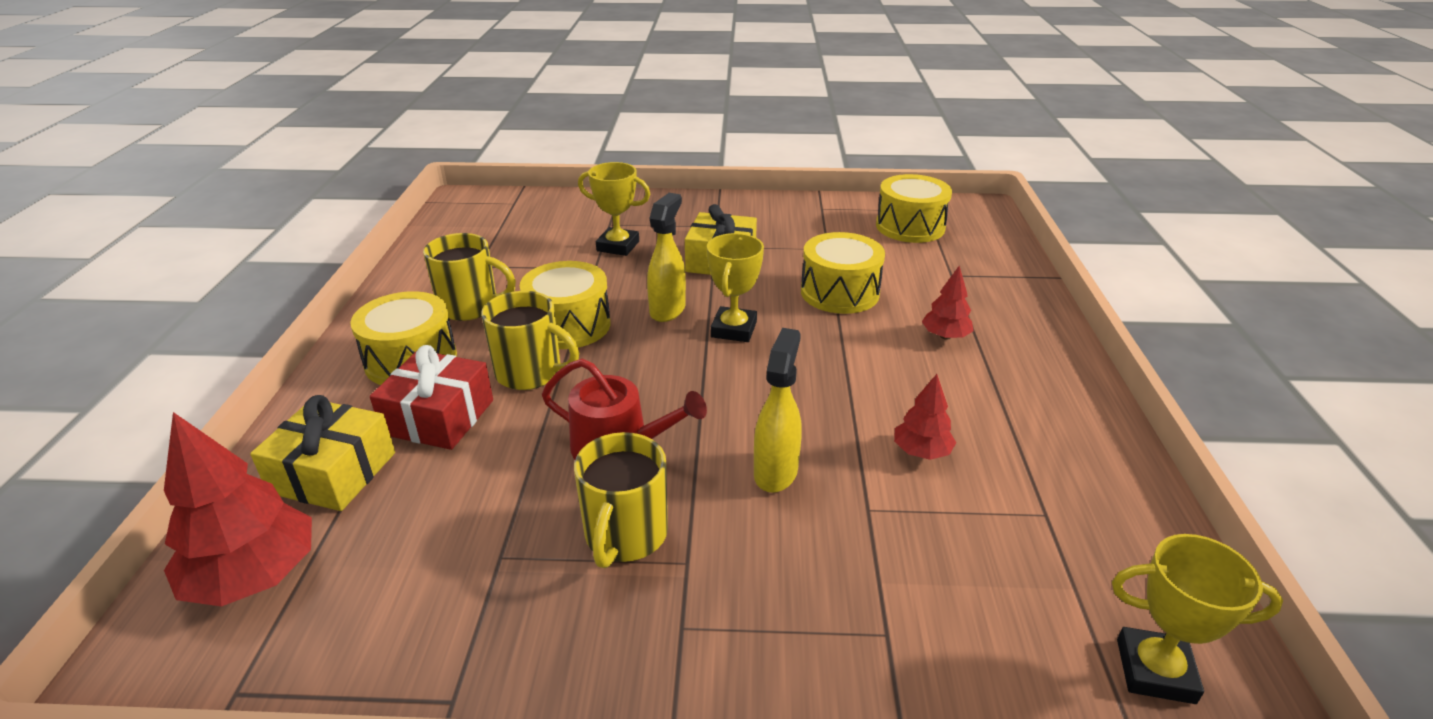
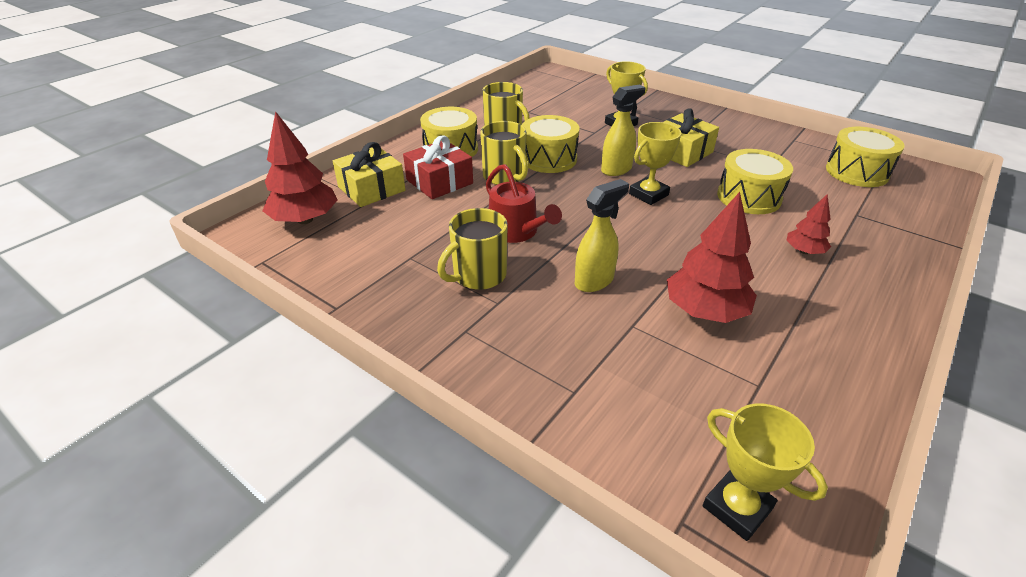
camera: 35 degrees right, 5 degrees up
(921, 452) = (705, 311): red tree -> red tree, size x1.83

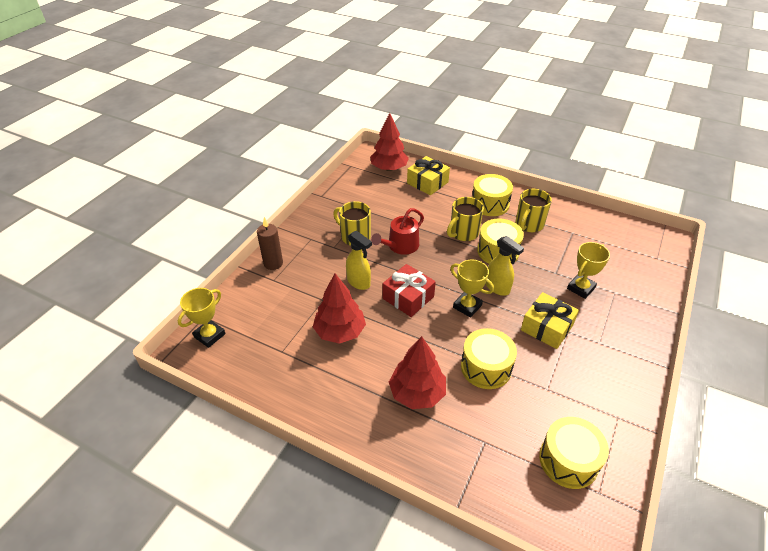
camera: 80 degrees right, 5 degrees up
(439, 181) = (446, 206): red gift -> red gift (408, 297)
(525, 391) = (273, 263): none -> brown candle
(804, 251) = (417, 393): red tree -> red tree, size x1.83

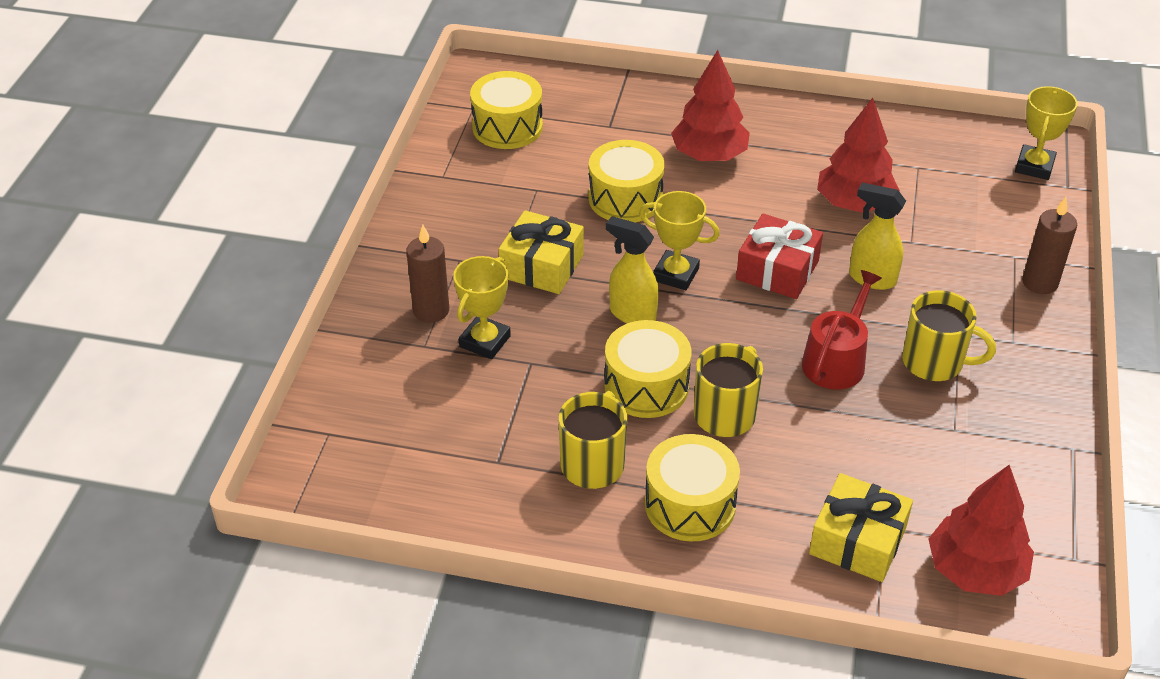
camera: 165 degrees right, 0 degrees up
(613, 312) = (431, 310): none -> brown candle

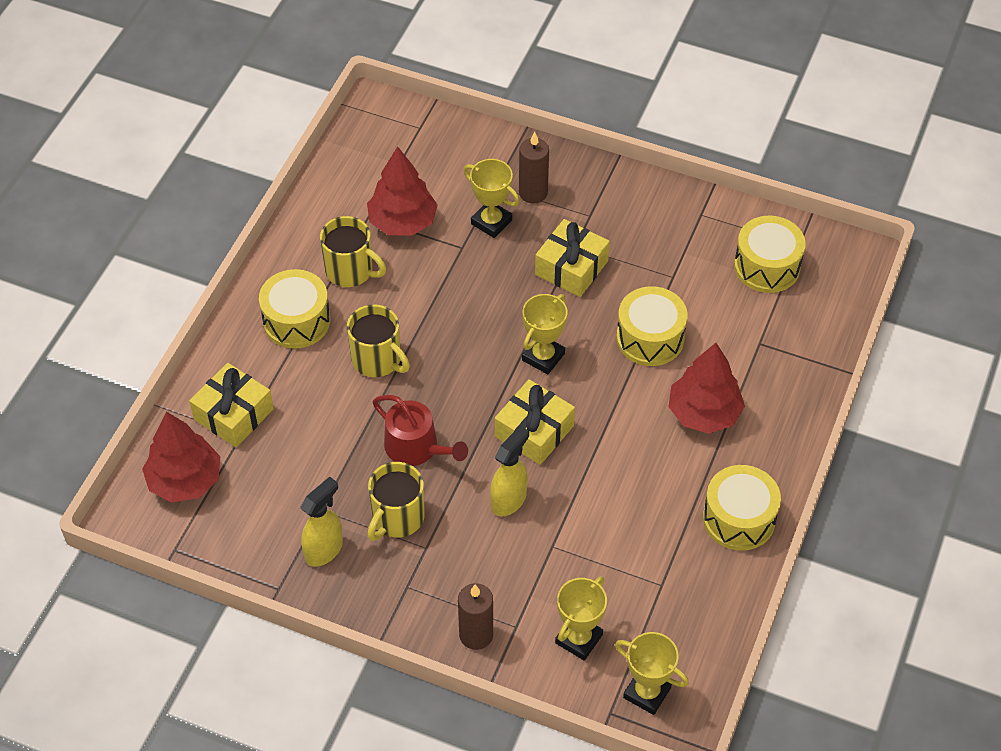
camera: 100 degrees right, 10 degrees up
(632, 314) = (501, 319): yellow spray bottle -> yellow spray bottle (324, 550)
(646, 386) = (419, 315): yellow drum -> yellow drum (739, 518)
(777, 270) = (534, 431): red gift -> yellow gift
(854, 204) = (614, 514): red tree -> red tree (402, 222)
(1004, 213) = (579, 639): none -> yellow trophy

